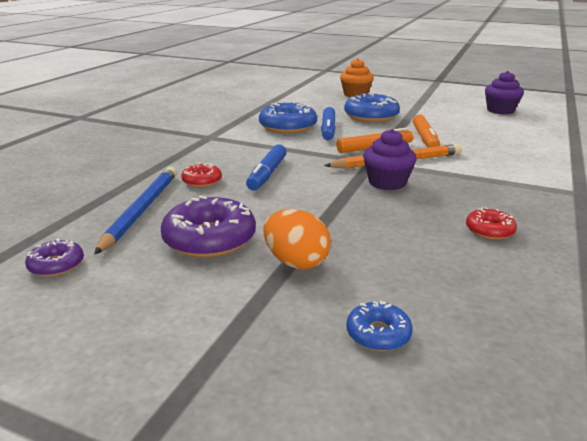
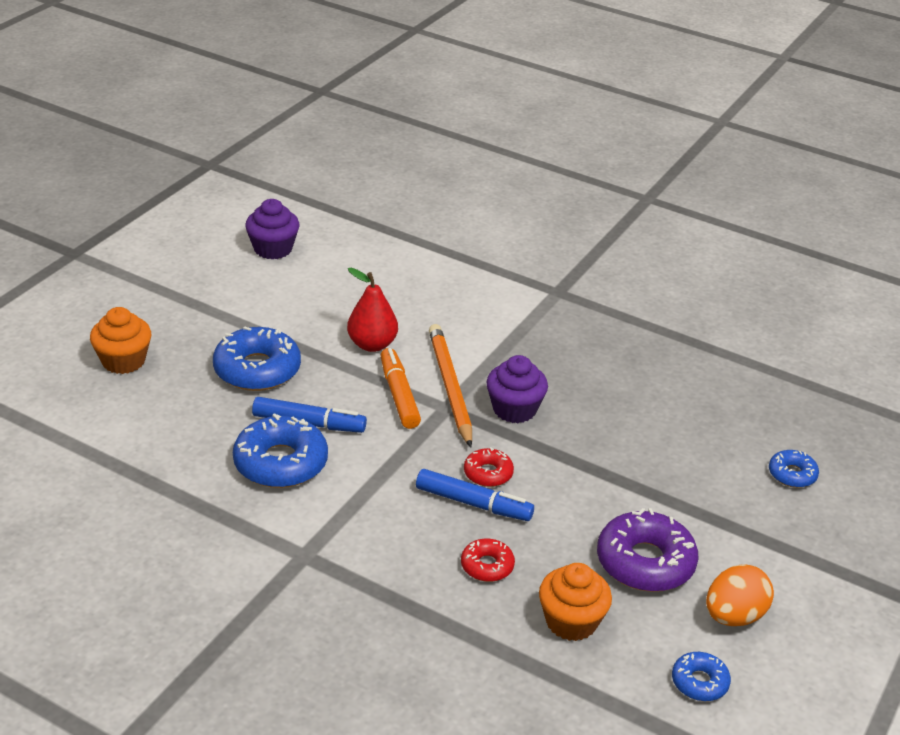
camera: 85 degrees left, 10 degrees up
(56, 265) = (699, 682): purple donut -> blue donut
(141, 210) = (571, 621): blue pencil -> orange cupcake
(296, 262) = (691, 504): orange egg -> orange egg (734, 616)
(425, 138) = (372, 344): orange marker -> red pear
(489, 230) = (633, 372): red donut -> red donut (488, 473)

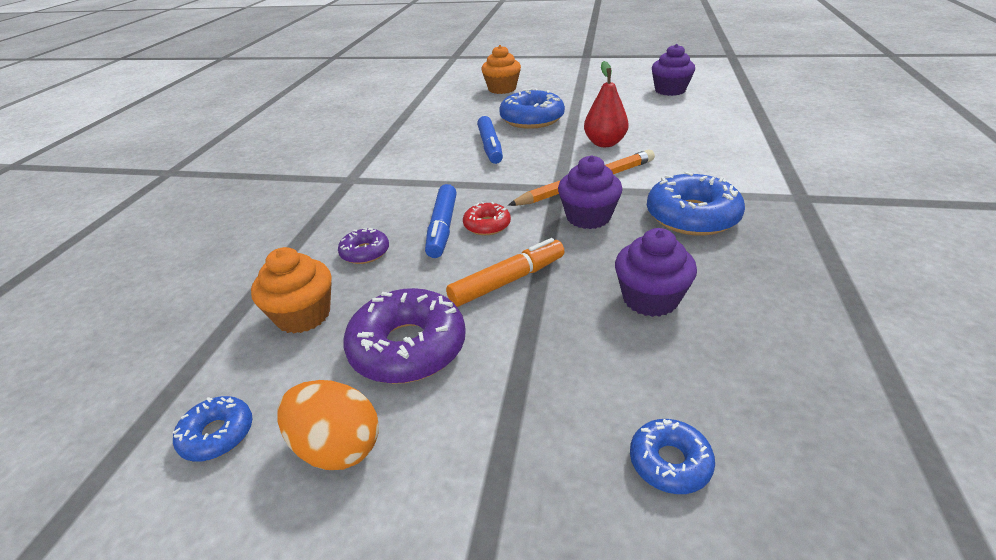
camera: 75 degrees right, 0 degrees up
(280, 463) = (440, 149): blue donut -> blue donut (692, 216)
(399, 395) = (553, 167): orange marker -> orange marker (507, 281)
(487, 566) = (365, 252): red donut -> purple donut
(647, 422) = (650, 299): none -> purple cupcake

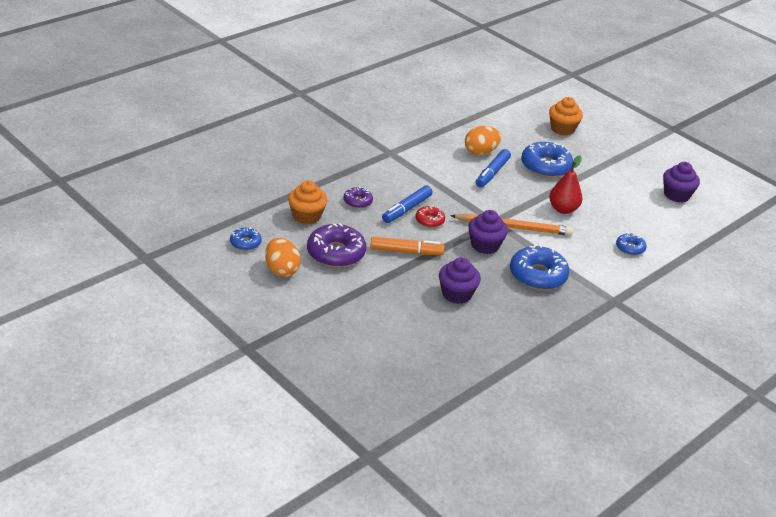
camera: 30 degrees right, 0 degrees up
(452, 135) = (480, 152): none -> orange egg
(669, 462) = (384, 338): blue donut -> blue donut (630, 248)

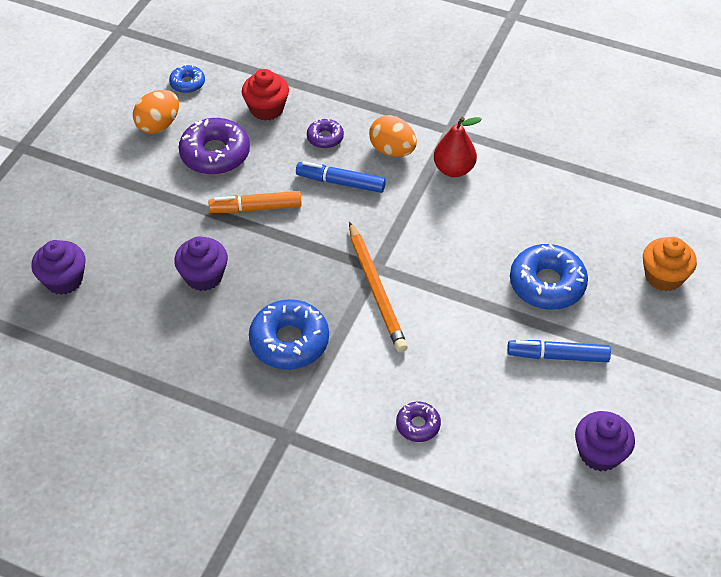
camera: 70 degrees right, 15 degrees up
(306, 216) = (266, 109): orange cupcake -> red cupcake
(405, 251) = (256, 208): orange marker -> orange marker turned 105 degrees clockwise
(429, 220) = (333, 209): red donut -> none
(480, 152) = (524, 209): orange egg -> orange egg (392, 150)
(485, 245) = (317, 273): purple cupcake -> purple cupcake (64, 280)
(492, 173) = (484, 235): blue marker -> blue marker (558, 356)
(563, 209) = (456, 329): red pear -> red pear (453, 169)
(630, 248) = (418, 425): blue donut -> purple donut

